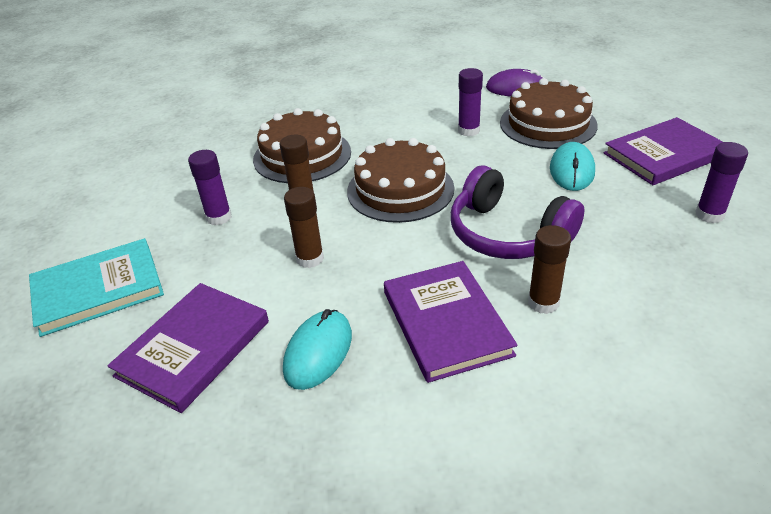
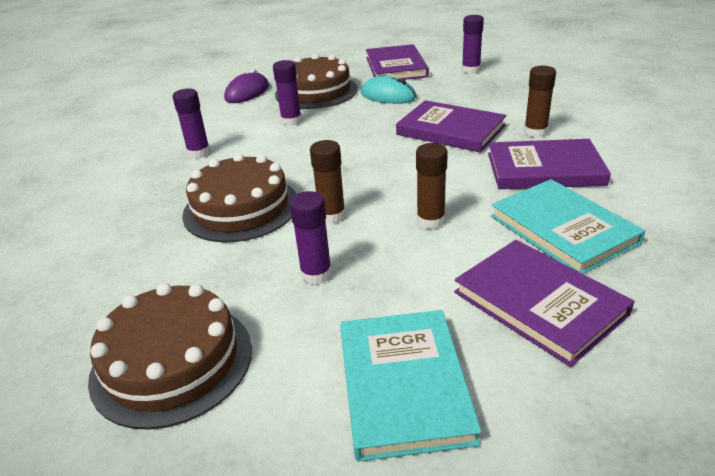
camera: 70 degrees left, 5 degrees down
(318, 352) = (563, 229): turquoise mouse -> turquoise book
(382, 107) = (199, 153): none -> purple glue stick
(400, 189) = (355, 163): brown cake -> brown cake (172, 362)
(507, 233) = (450, 130): purple headphones -> purple book

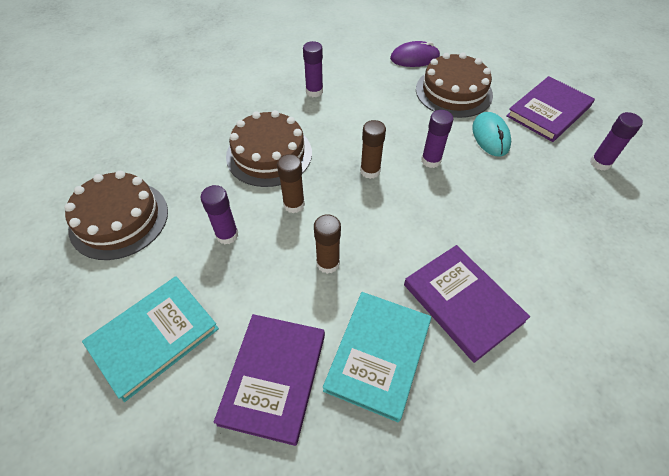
camera: 50 degrees right, 20 degrees up
(291, 121) = (396, 107): purple glue stick -> purple glue stick (431, 160)
(450, 130) = (470, 207): purple book -> none
(535, 132) = (523, 268): brown glue stick -> brown glue stick (370, 171)

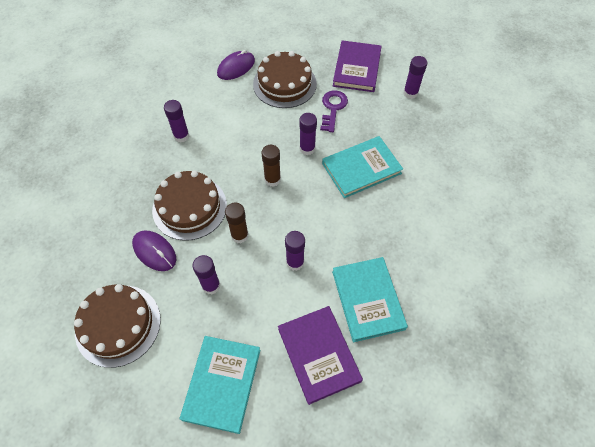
camera: 35 degrees left, 5 degrees up
(205, 175) = (154, 251): none -> purple mouse
(328, 263) = (295, 262): brown glue stick -> purple glue stick
(462, 303) = (392, 237): purple book -> none
(479, 210) = (361, 168): none -> turquoise book
(490, 136) = (333, 108): turquoise mouse -> purple key

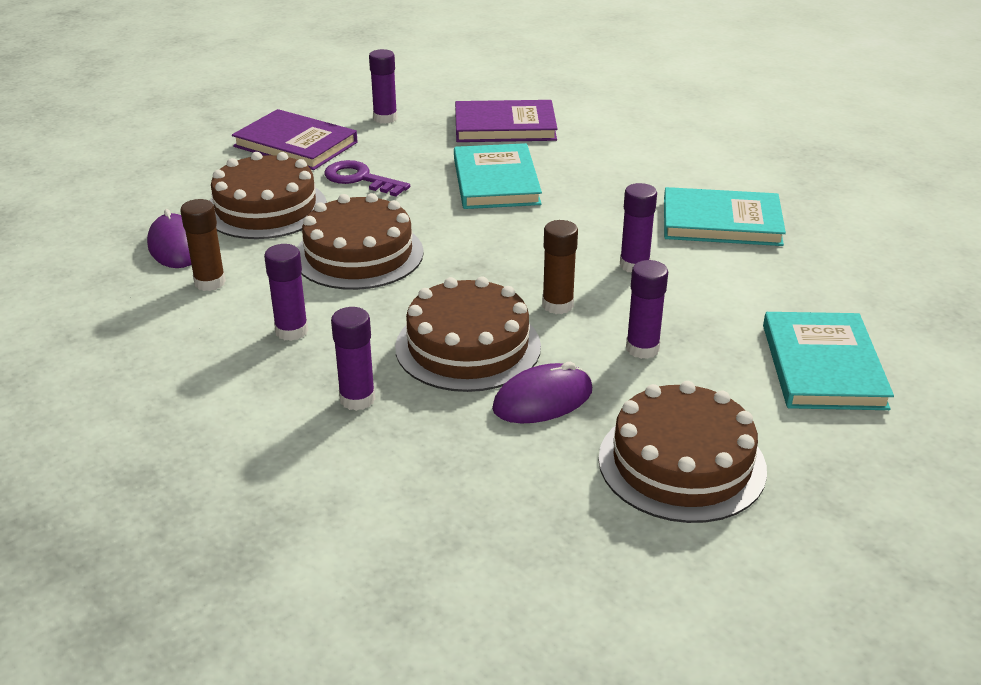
camera: 70 degrees left, 25 degrees down
(222, 384) = (822, 366): turquoise book -> turquoise book turned 60 degrees clockwise
(256, 136) = (359, 254): none -> brown cake
(272, 179) = (464, 256): brown glue stick -> brown glue stick (210, 282)
(307, 149) = (424, 215): purple glue stick -> purple glue stick (357, 399)
(319, 354) = (794, 275): purple book -> purple book (505, 126)

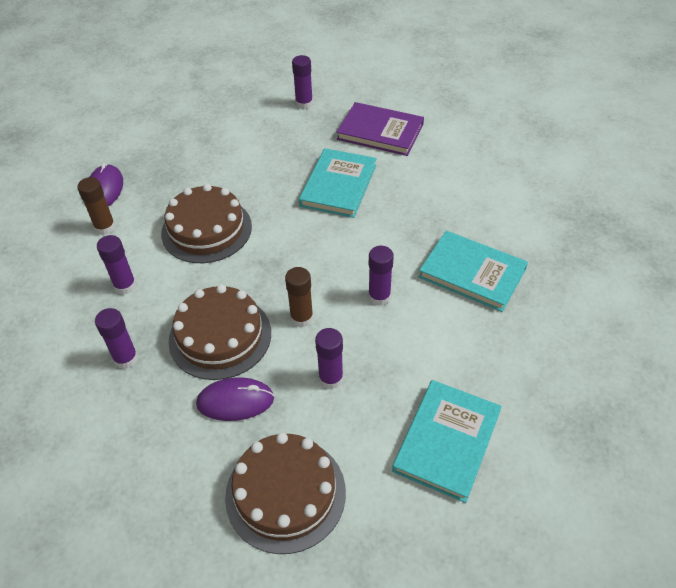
camera: 25 degrees right, 15 degrees up
(266, 208) = (177, 170): brown cake -> none
(296, 144) = (231, 115): purple book -> none
(360, 179) = (251, 158): purple key -> none

